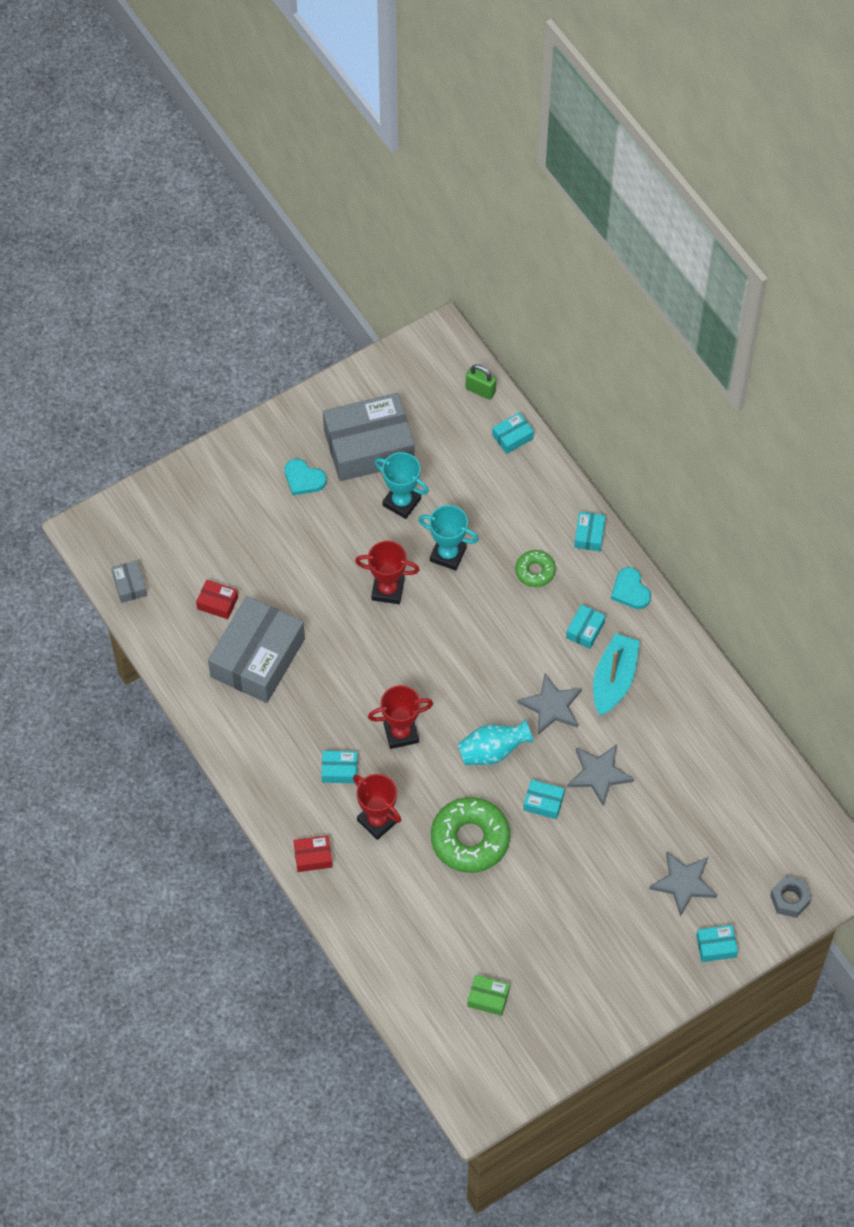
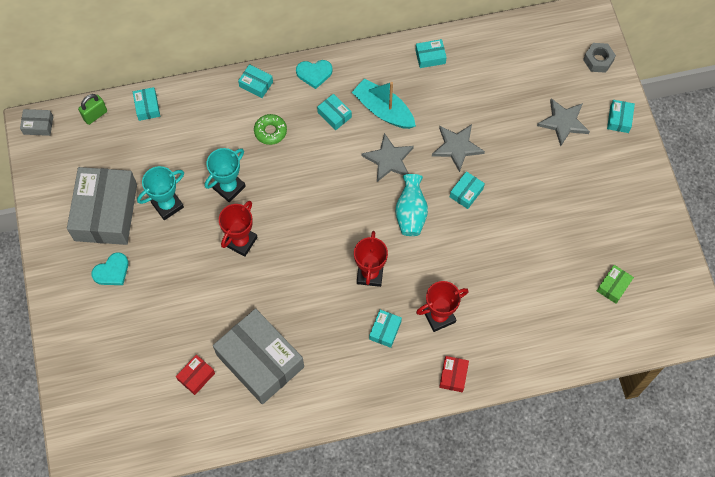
camera: 70 degrees left, 5 degrees up
(129, 585) = (148, 443): grey box -> grey box (38, 125)
(470, 839) = (478, 254): green donut -> none
(709, 707) = (430, 57): none -> turquoise box

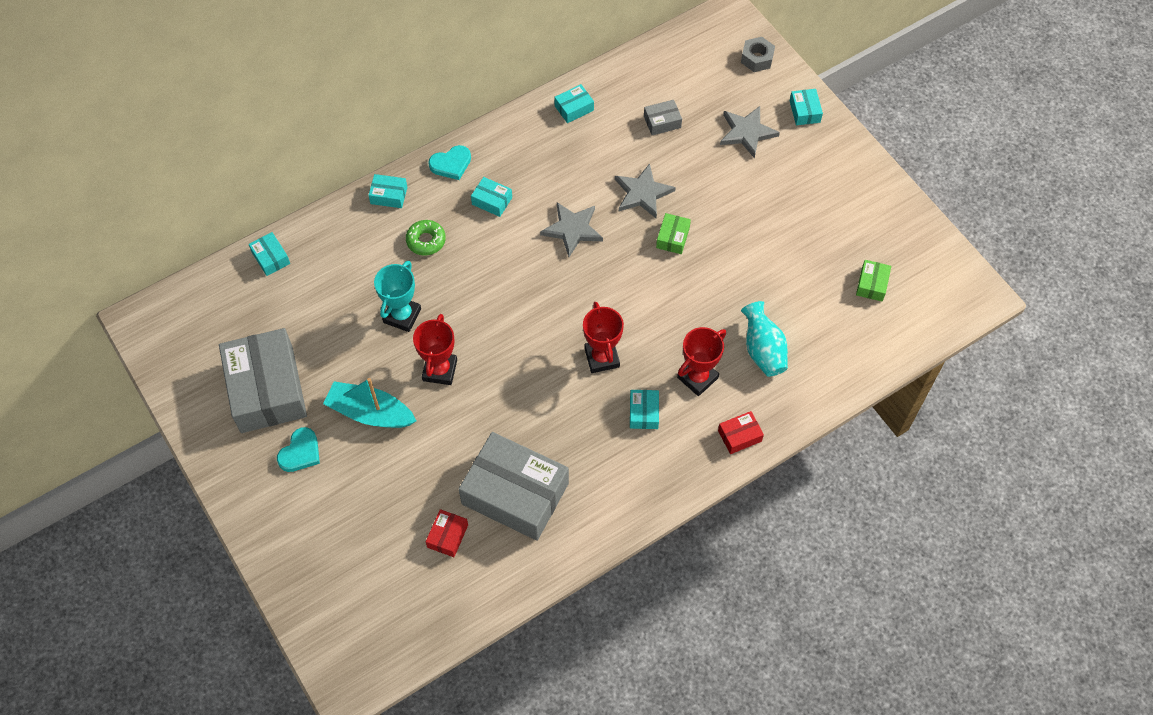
camera: 20 degrees left, 5 degrees down
(38, 125) = (146, 318): grey box -> grey box (662, 122)
(95, 115) = (211, 286): green padlock -> none
(167, 205) = (337, 358): turquoise trophy -> none
(383, 110) = (545, 179): turquoise boat -> turquoise boat (370, 413)
(411, 213) = (620, 278): turquoise vase -> turquoise vase (762, 350)
(453, 376) = (739, 436): red box -> red box turned 75 degrees clockwise
(466, 193) = (673, 238): turquoise box -> green box

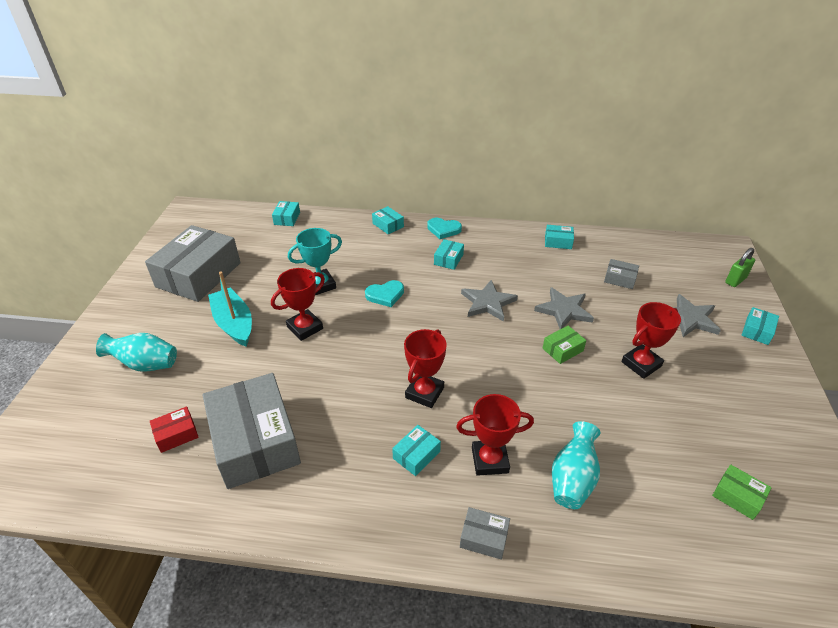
camera: 40 degrees right, 20 degrees down
(300, 452) = (168, 318): turquoise heart -> turquoise heart (385, 295)
(341, 506) = (145, 364): none -> turquoise vase
(426, 241) = (382, 257): green donut -> none
(492, 201) = (448, 259): turquoise box -> turquoise box turned 45 degrees clockwise
(739, 436) = (484, 537): red box -> grey box
(741, 210) = (641, 364): none -> red trophy
(757, 58) = (735, 280): grey nut -> green padlock
(872, 284) = (737, 496): green box -> green box turned 75 degrees clockwise

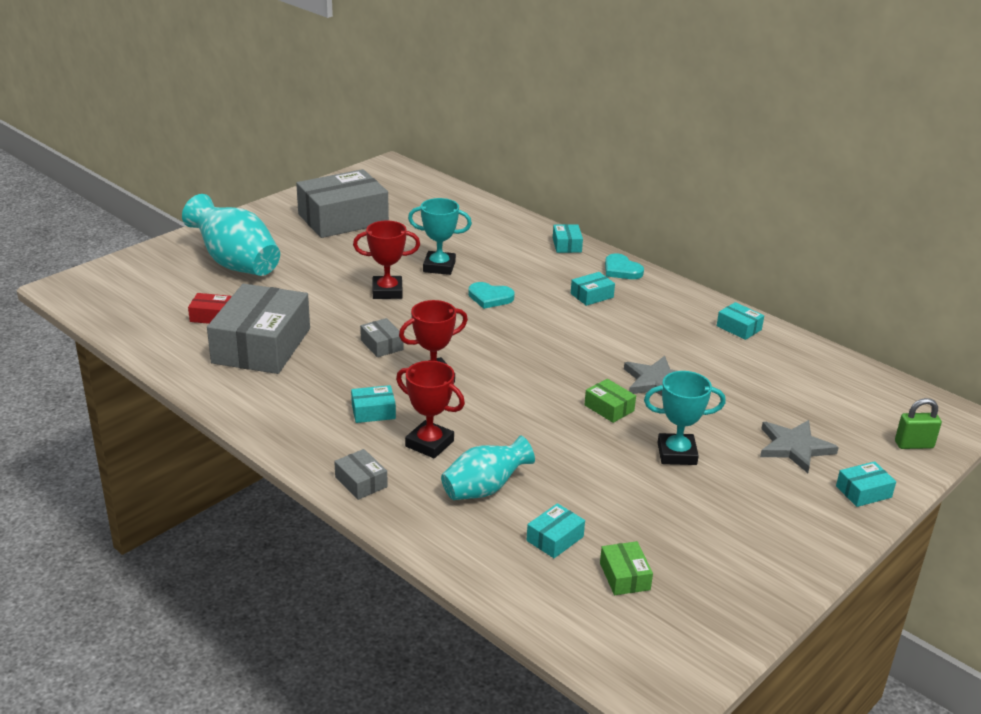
camera: 35 degrees right, 10 degrees down
(145, 364) = (235, 263): turquoise vase -> turquoise vase, size x1.58
(234, 324) = (332, 265): turquoise boat -> none
(287, 218) = (472, 204): turquoise box -> turquoise box (555, 538)
(487, 303) = (583, 343): grey star -> none
(562, 349) = (609, 408): green box -> green box turned 45 degrees clockwise
(619, 279) = (763, 385): grey box -> grey box (382, 345)
(641, 364) = (677, 454): red trophy -> turquoise trophy

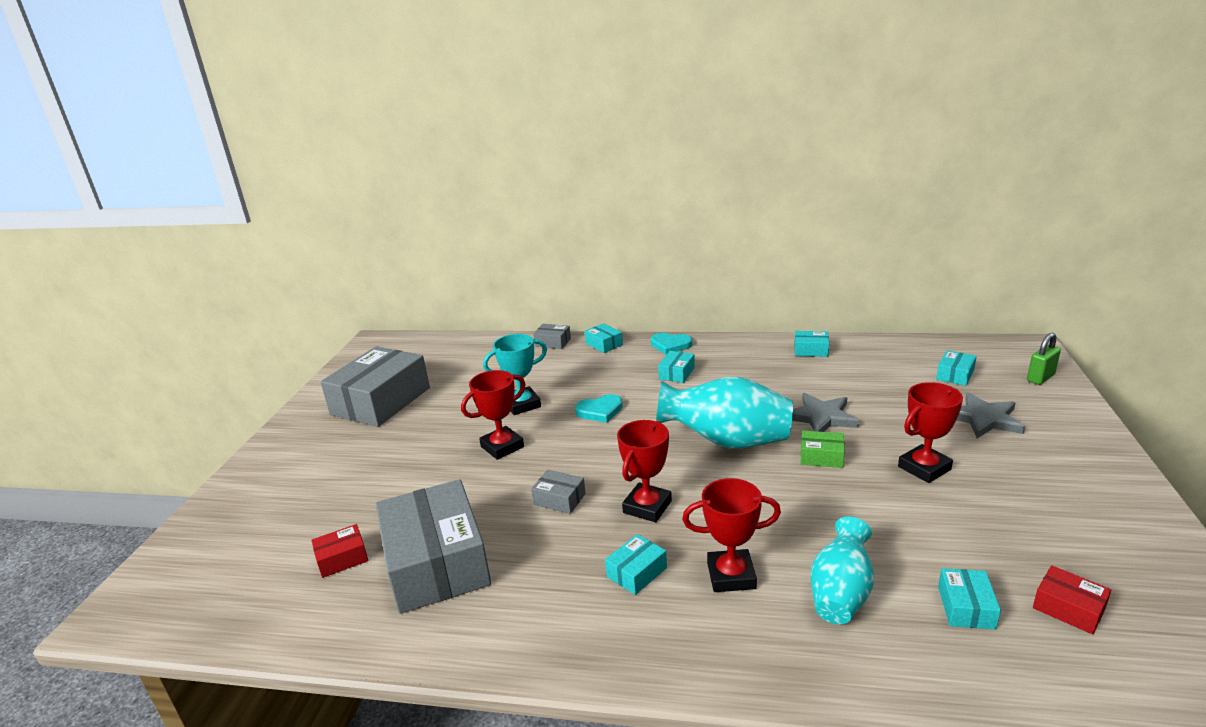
camera: 30 degrees left, 5 degrees down
(235, 263) = (312, 489): turquoise vase -> turquoise vase (727, 442)
(361, 482) = (725, 661): grey box -> grey box (553, 342)
(624, 576) = (1068, 608): green box -> red box
(677, 454) = (924, 468): turquoise trophy -> red trophy
(863, 492) = (1075, 428): turquoise box -> turquoise box (955, 375)

